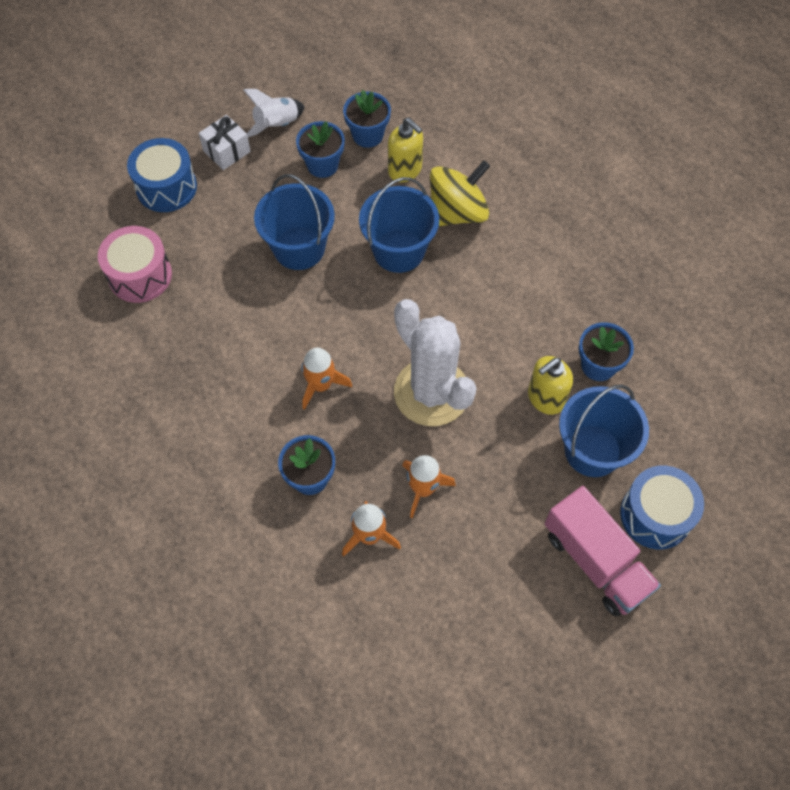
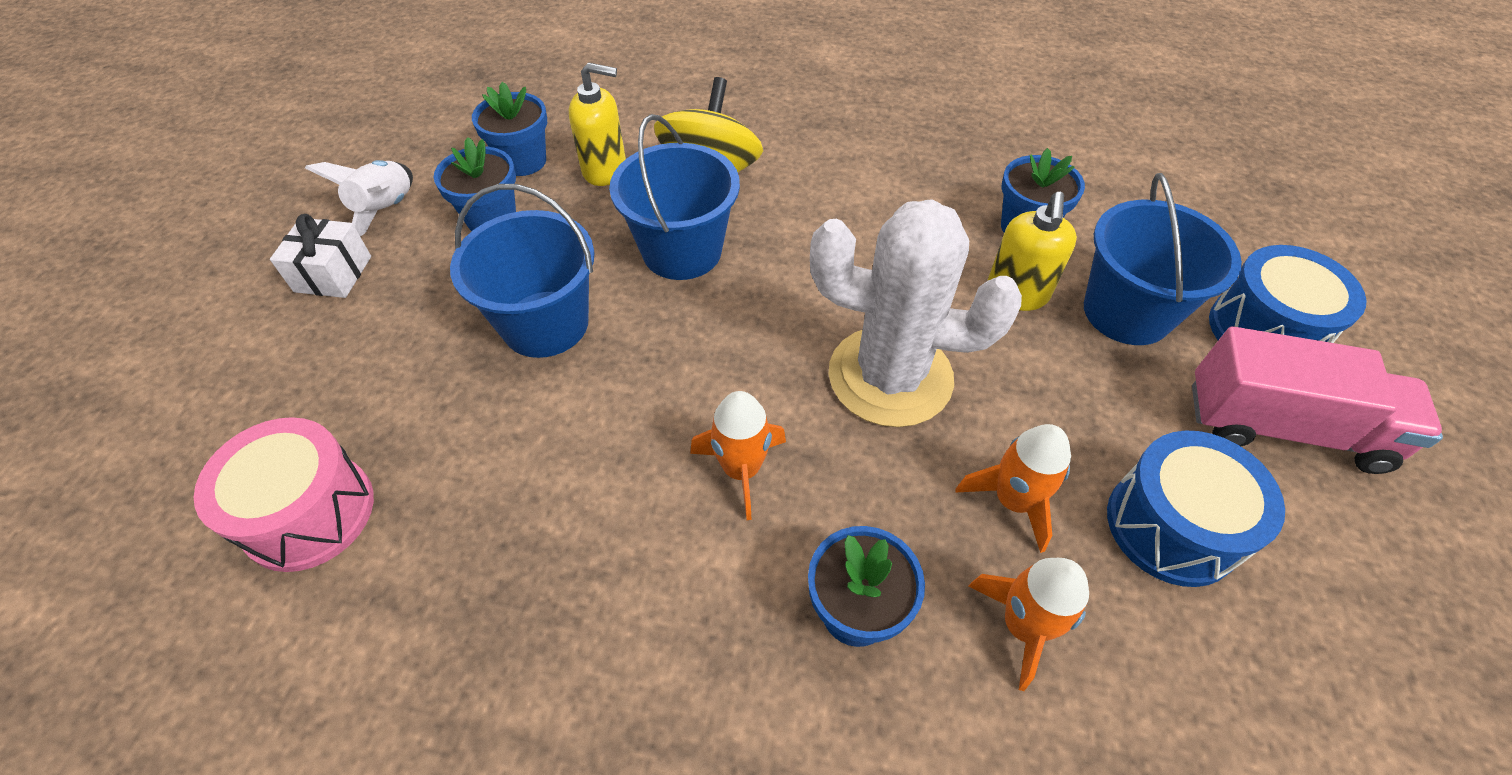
camera: 40 degrees left, 10 degrees down
(166, 187) = (265, 367): blue drum -> blue drum (1171, 526)

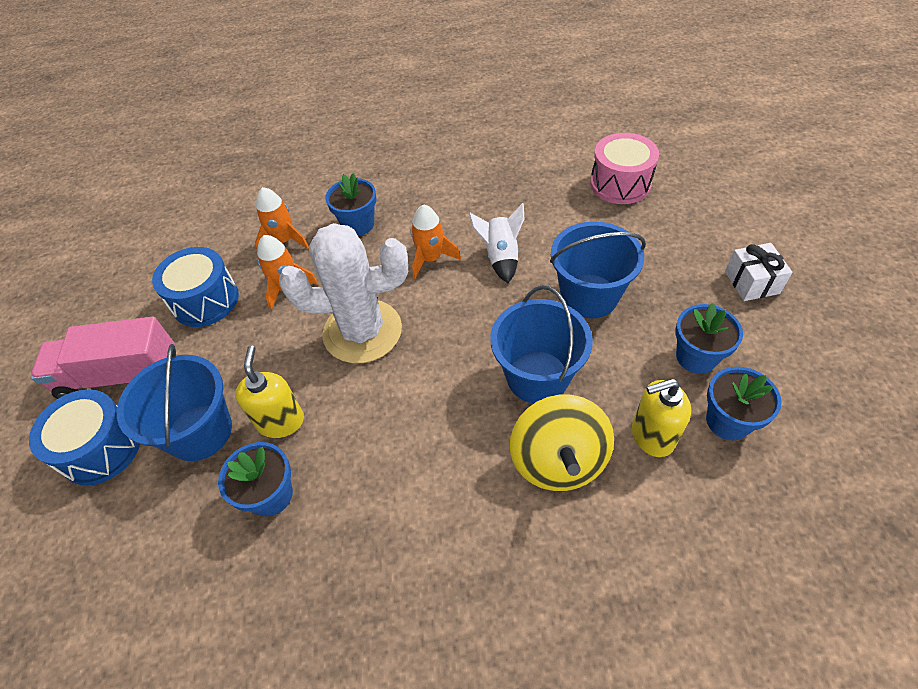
camera: 165 degrees right, 0 degrees up
(386, 210) = (778, 337): white rocket -> white rocket (500, 257)

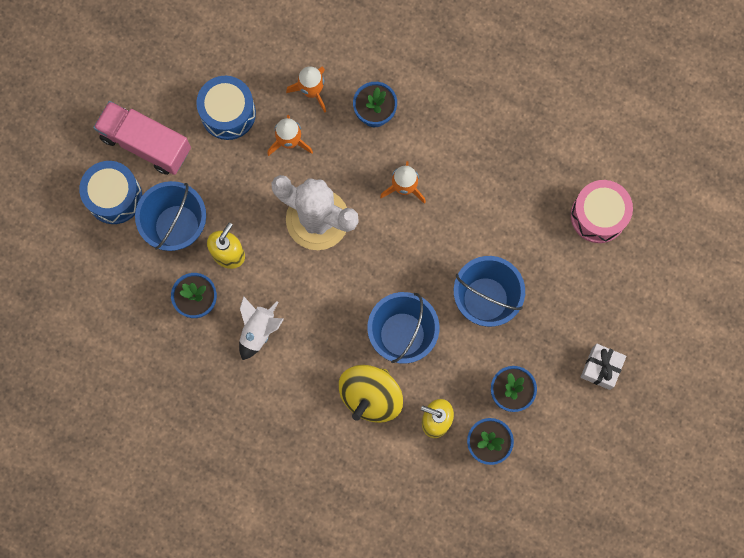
camera: 30 degrees right, 25 degrees up
(500, 257) = (453, 222): white rocket -> white rocket (258, 330)

